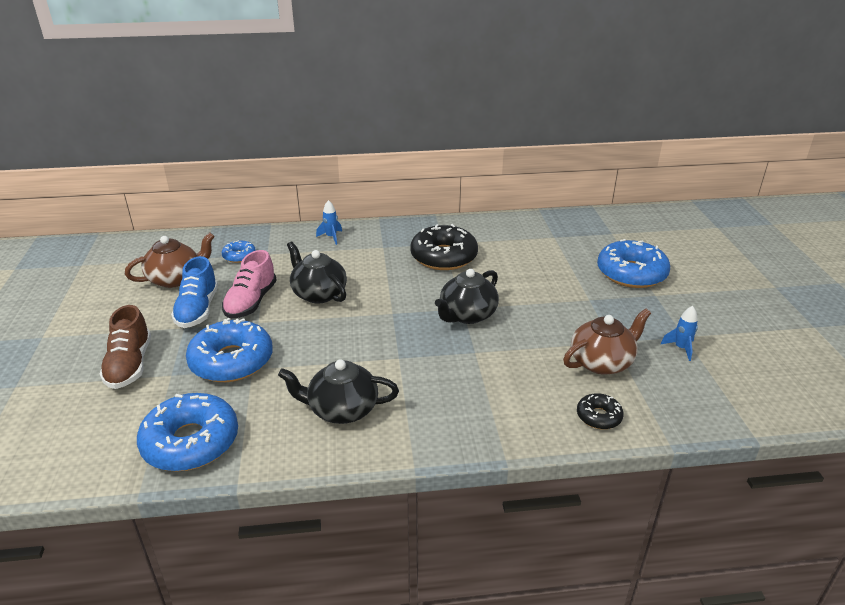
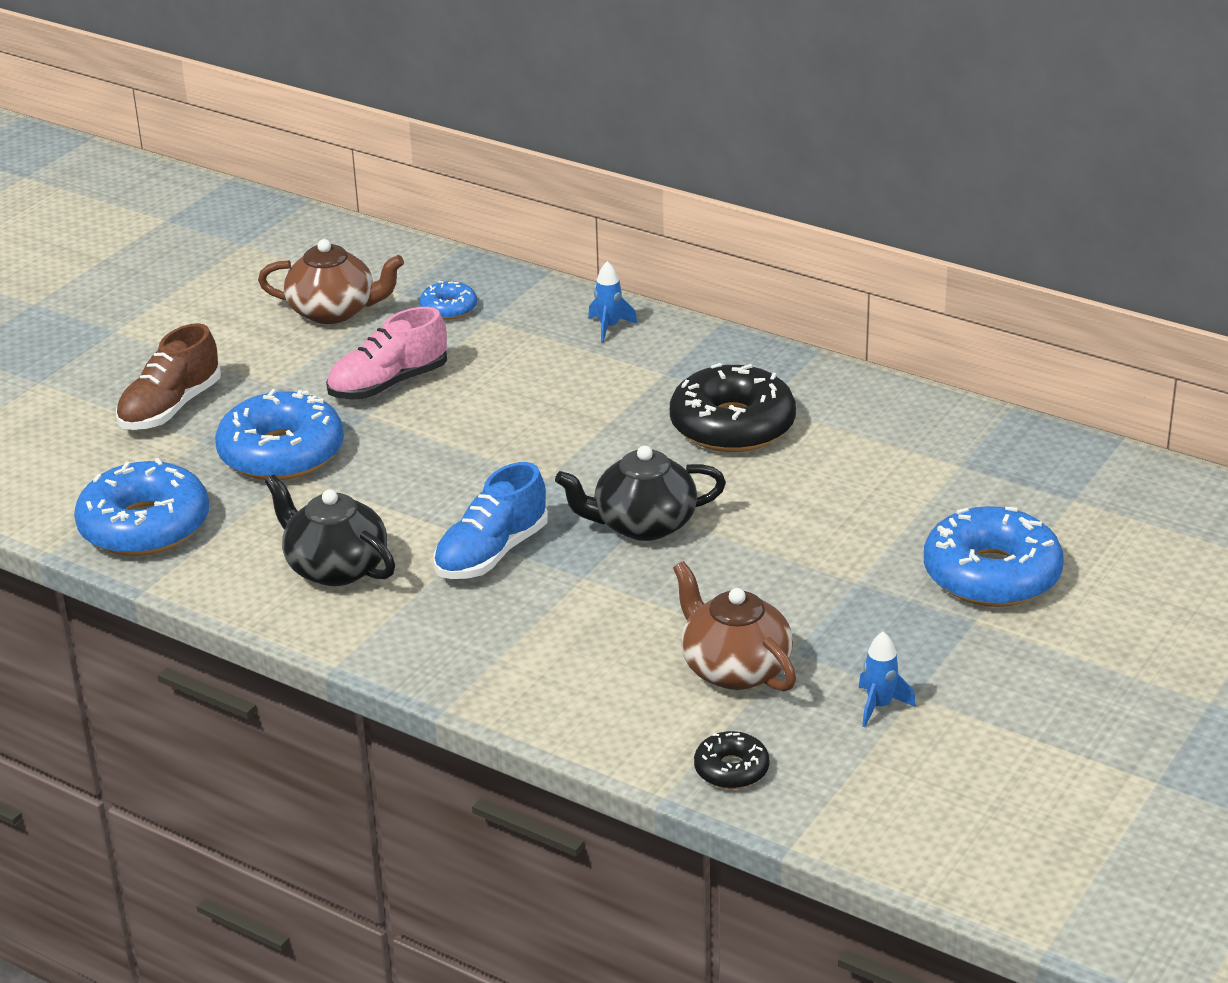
camera: 40 degrees right, 0 degrees up
(198, 310) = (314, 368): blue shoe -> blue shoe (491, 553)
(318, 294) = (485, 408): black teapot -> none
(598, 416) = (624, 724): black donut -> black donut (731, 769)
(602, 362) = (734, 668): brown teapot -> brown teapot turned 135 degrees counterclockwise

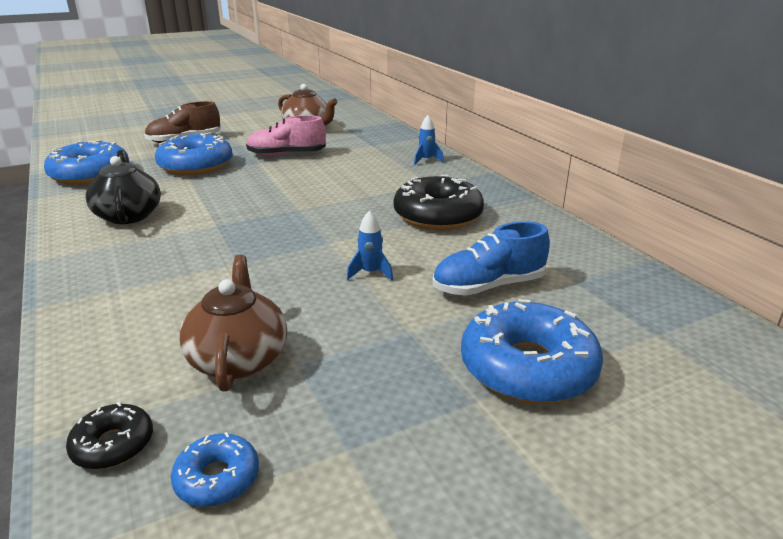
camera: 30 degrees right, 5 degrees down
(448, 308) = (358, 138): blue donut -> blue donut (217, 478)
(491, 553) = (210, 234): blue shoe -> blue shoe (488, 286)
(643, 524) = (314, 247): black teapot -> none
(879, 706) = (303, 445): blue rocket -> blue rocket (370, 273)

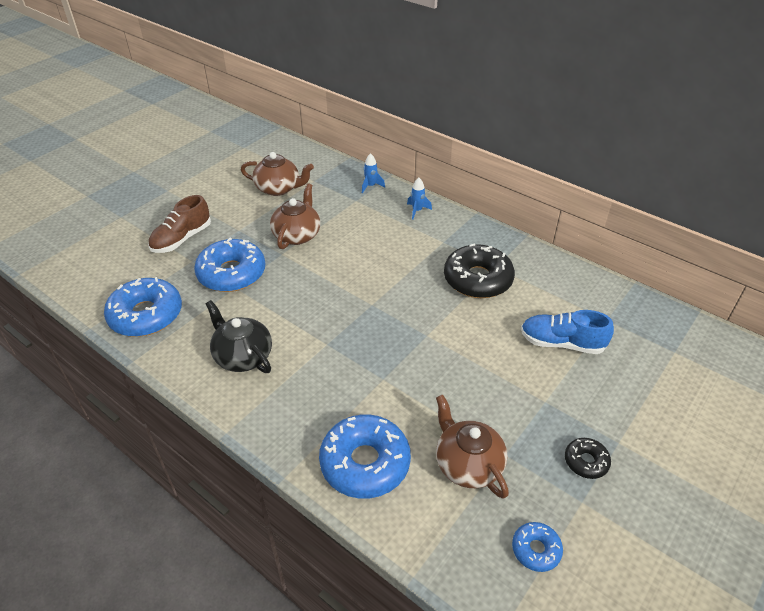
camera: 25 degrees left, 15 degrees up
(113, 445) = (460, 556): black donut -> black donut (586, 461)
(286, 155) = (297, 235): pink shoe -> brown teapot
(370, 273) = (481, 357): blue rocket -> blue rocket (371, 186)
(488, 286) = (561, 343): blue shoe -> blue shoe turned 60 degrees clockwise
(527, 368) = (628, 405): blue donut -> blue donut (365, 463)

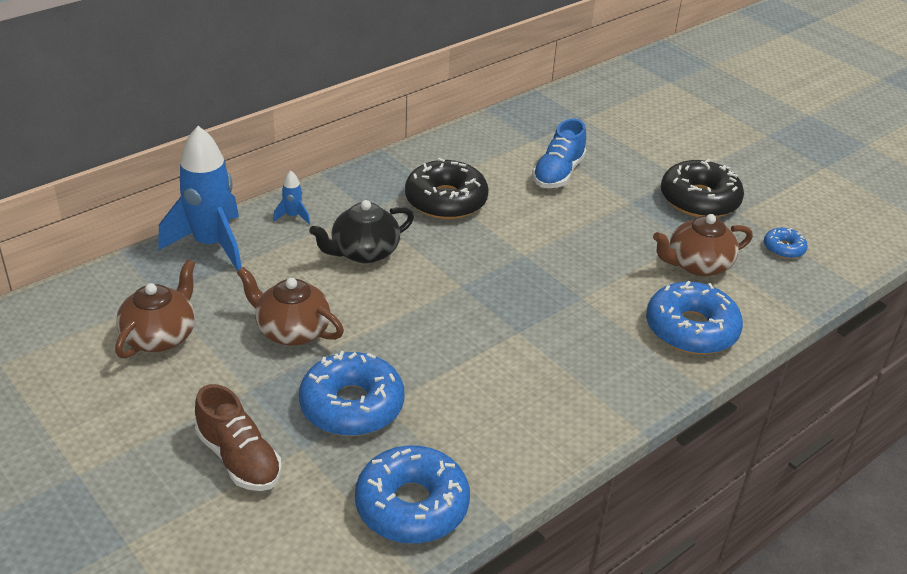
camera: 80 degrees left, 5 degrees down
(242, 356) = (521, 407): black teapot -> black teapot (364, 252)
(371, 186) = (212, 244): blue rocket -> blue rocket, size x2.41
(586, 461) = (699, 200): black donut -> black donut, size x2.02

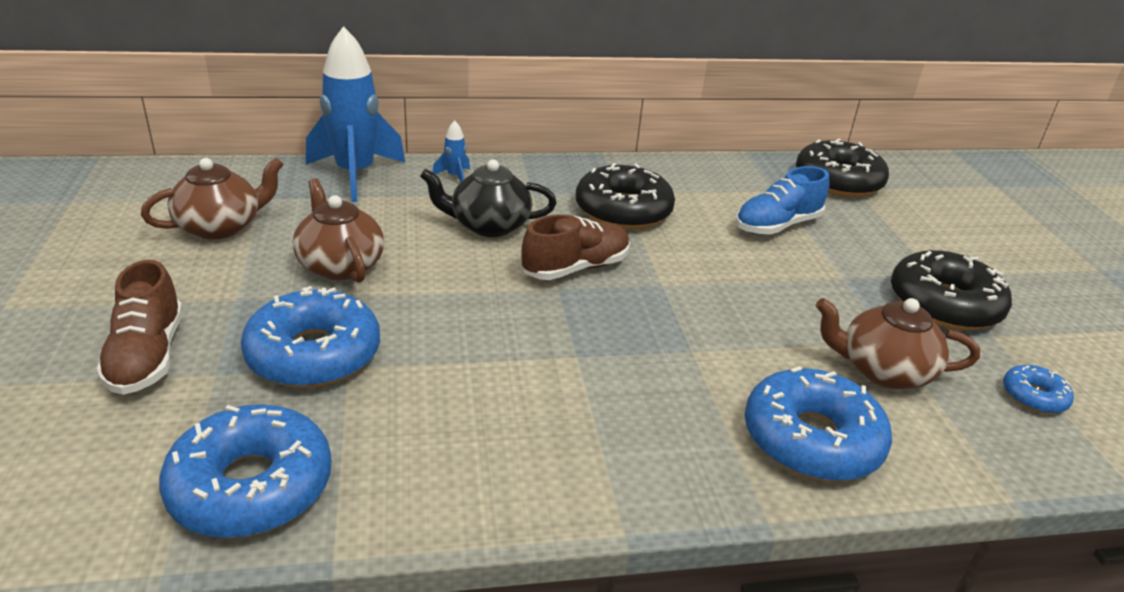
camera: 30 degrees right, 5 degrees down
(457, 264) = (576, 268): none -> brown shoe
(568, 116) = (838, 181): none -> black donut

